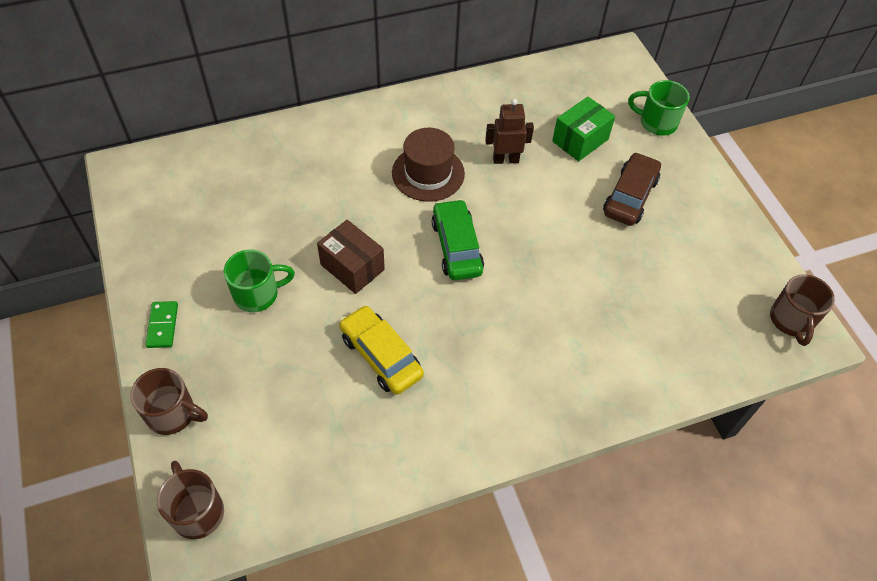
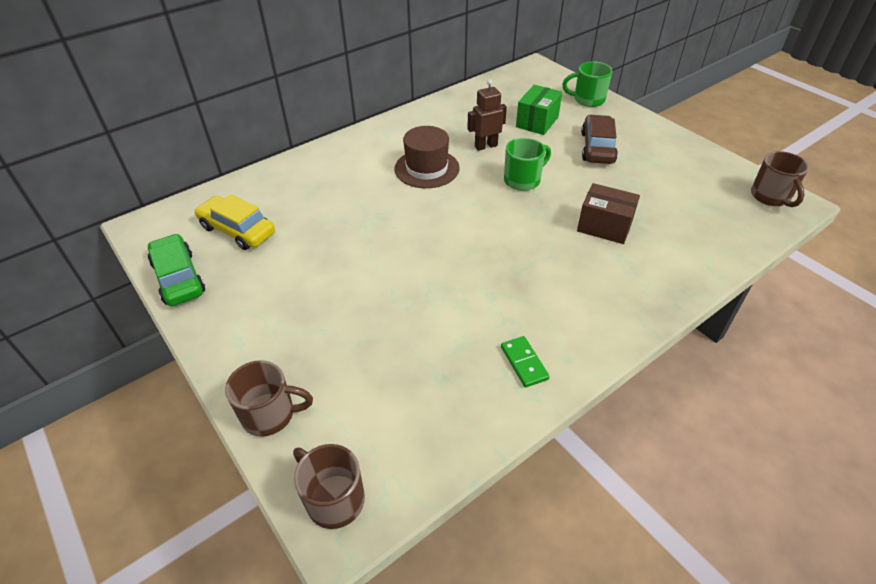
camera: 15 degrees left, 10 degrees down
(162, 326) = (229, 340): green domino -> green domino (524, 363)
(257, 294) = (315, 290): green mug -> green mug (523, 180)
(352, 267) = (394, 248): brown box -> brown box (604, 226)
(381, 356) = (455, 308): yellow car -> yellow car (237, 230)
(456, 247) = (478, 212): green car -> green car (179, 278)

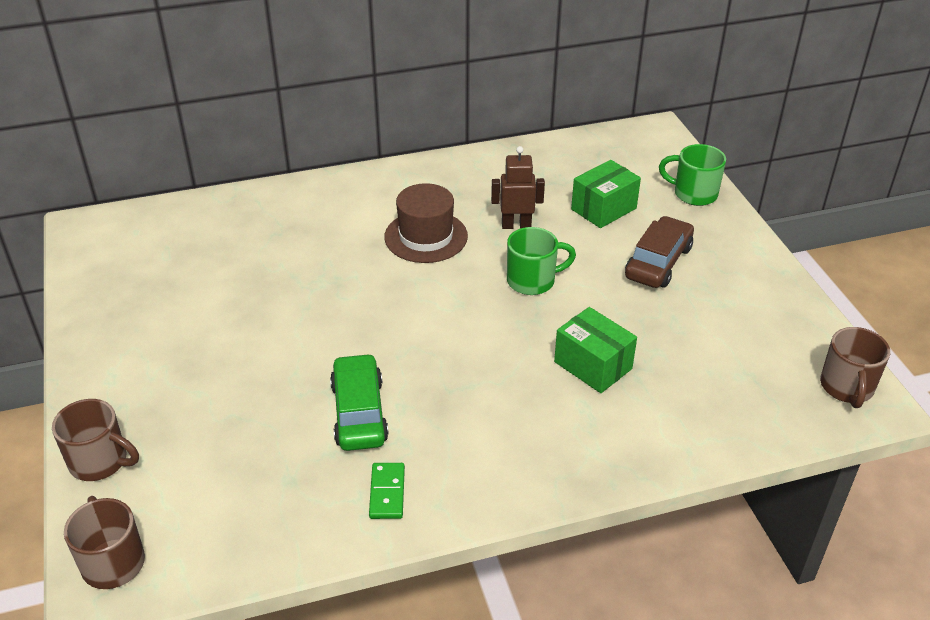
camera: 20 degrees right, 5 degrees down
(179, 278) = (89, 294): green car -> green car (359, 412)
(237, 230) = (175, 257): yellow car -> none
(604, 226) = (593, 365): brown box -> green box

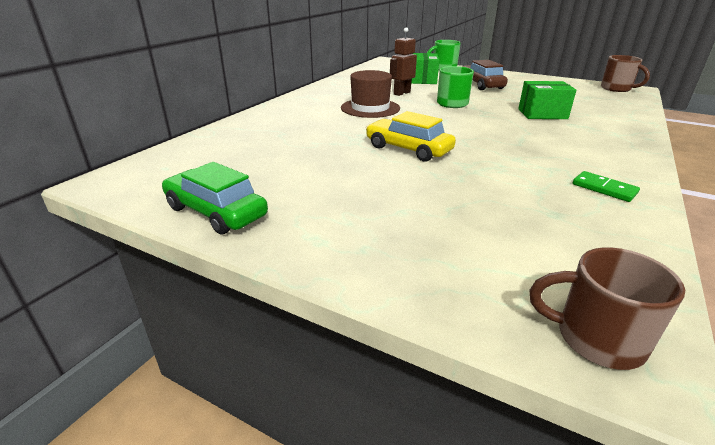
camera: 45 degrees left, 10 degrees down
(100, 461) = (427, 288): brown mug -> none
(336, 327) = (408, 149): none -> yellow car
(359, 412) = (507, 170): green car -> green car (216, 212)

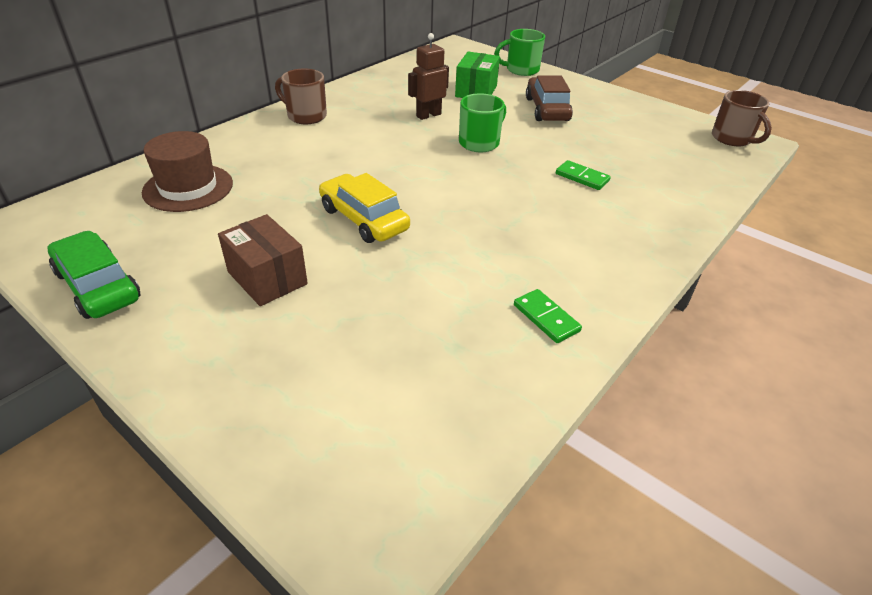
camera: 10 degrees right, 10 degrees up
(363, 190) = (267, 278): none -> brown box
(370, 108) = (369, 140): brown hat -> brown hat (188, 188)
(542, 114) = (582, 177): green box -> green domino
(596, 339) = (357, 513): brown mug -> brown mug (305, 116)

